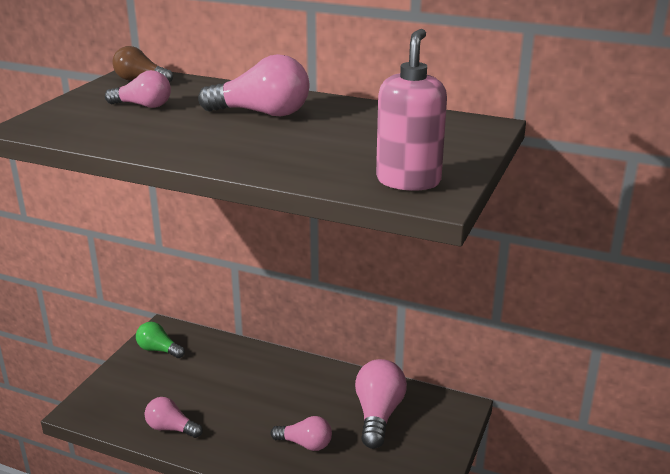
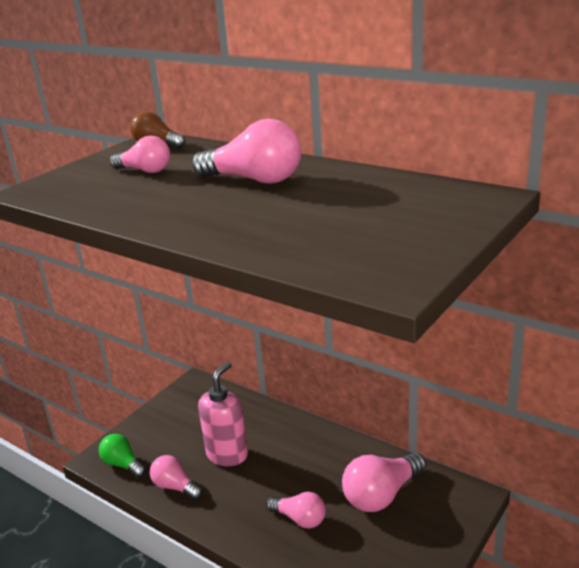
camera: 15 degrees right, 0 degrees up
(159, 350) = (185, 404): green light bulb -> green light bulb (123, 464)
(378, 415) = (382, 495): pink light bulb -> pink light bulb turned 150 degrees counterclockwise
(408, 181) = (373, 261): pink soap dispenser -> pink soap dispenser (227, 454)

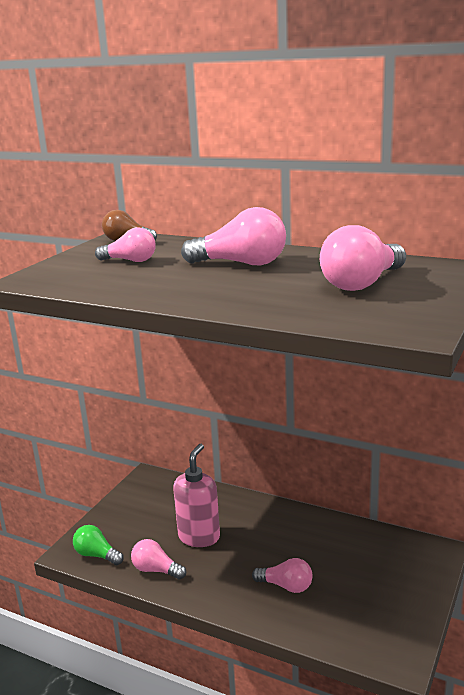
camera: 10 degrees left, 5 degrees down
(382, 495) = (356, 558): pink light bulb -> pink light bulb (362, 283)

